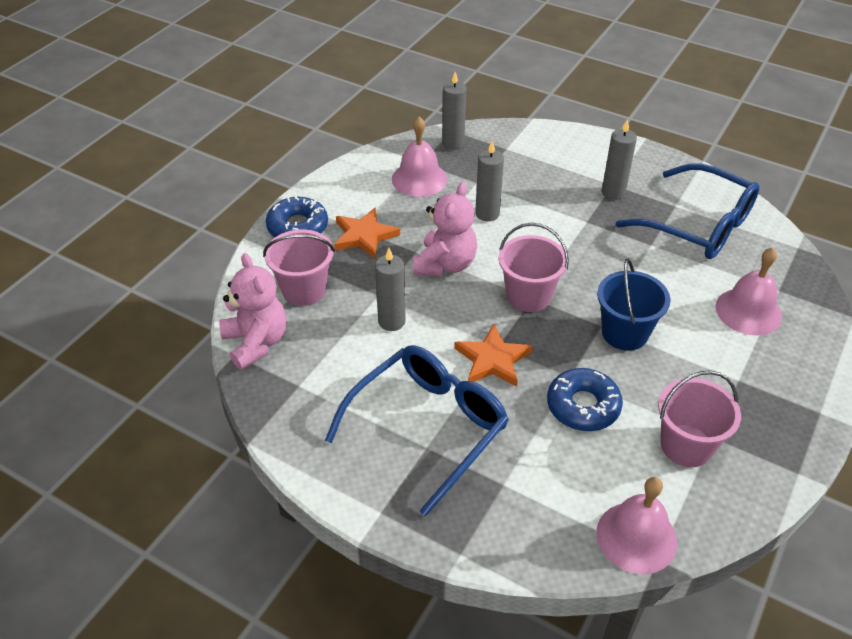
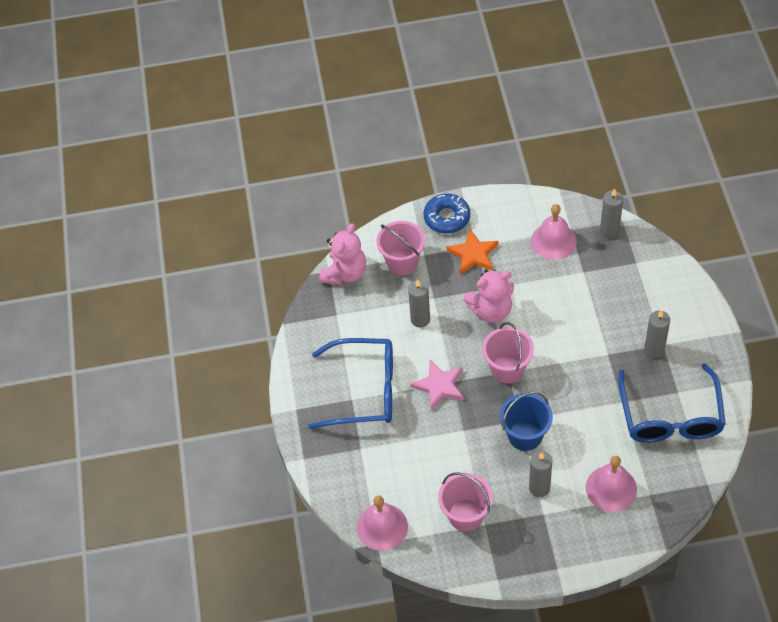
camera: 55 degrees right, 10 degrees up
(487, 214) = (558, 299): grey candle -> grey candle (539, 488)
(492, 359) = (439, 386): orange star -> pink star
(583, 406) = (447, 450): blue donut -> none

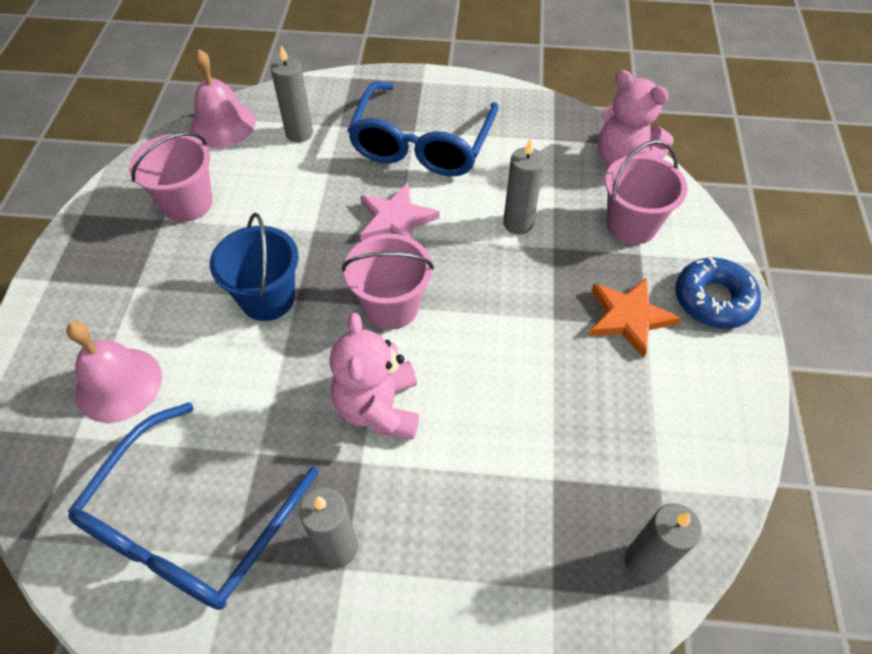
camera: 100 degrees right, 0 degrees up
(491, 310) = (508, 313): pink teddy bear -> pink teddy bear (379, 407)
(539, 488) = (176, 292): grey candle -> grey candle (299, 133)
(553, 241) = (636, 449): pink bell -> none
(670, 416) = (190, 524): blue glasses -> blue glasses turned 75 degrees counterclockwise

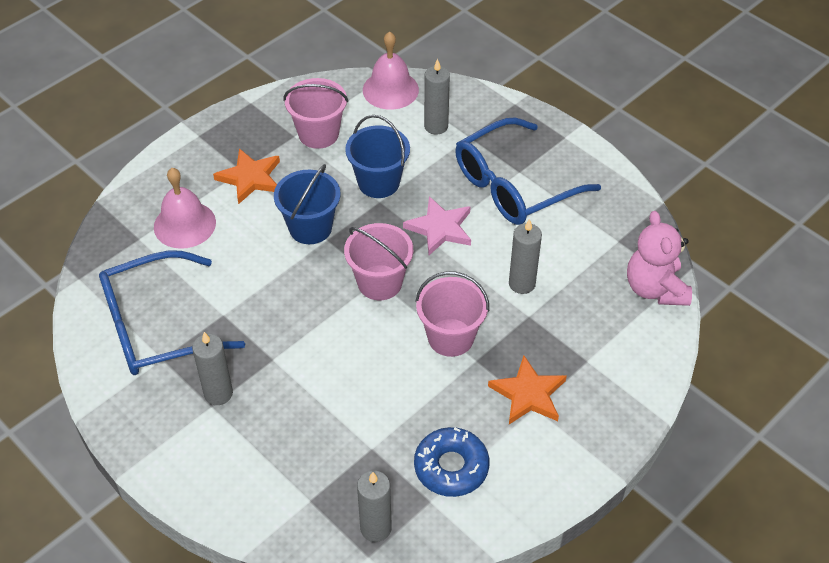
camera: 40 degrees right, 5 degrees down
(152, 288) = (250, 178): none -> orange star
(295, 213) = (378, 182): none -> blue bucket
(379, 407) = (312, 337): pink teddy bear -> none
(631, 225) = (604, 337): pink bucket -> pink bucket (450, 337)
(713, 300) = (604, 424): blue donut -> blue donut (451, 467)

